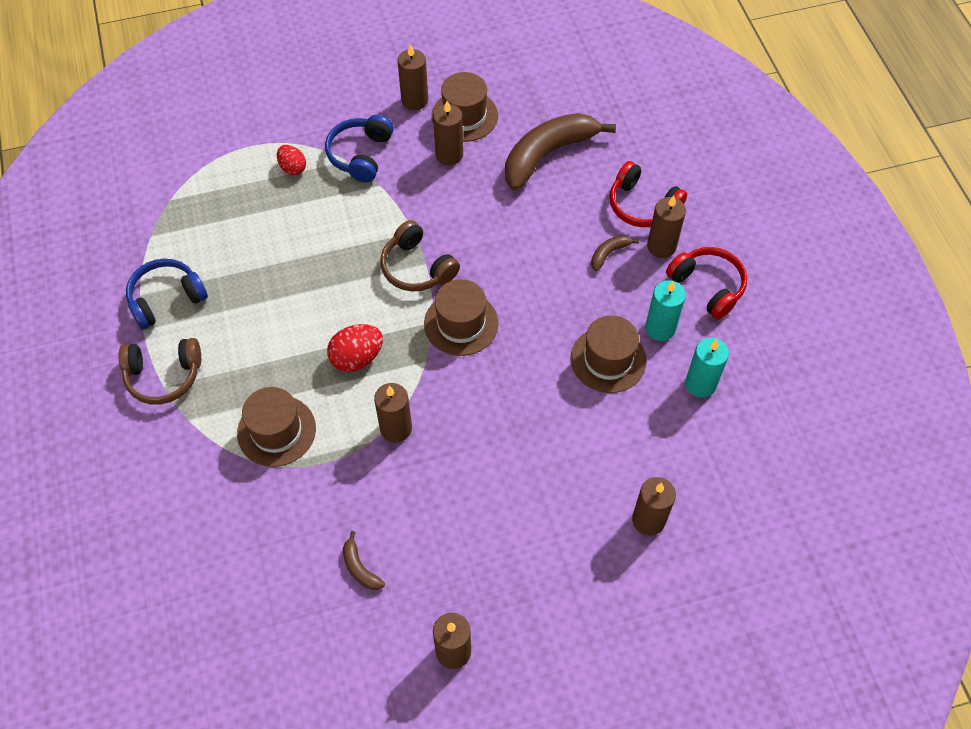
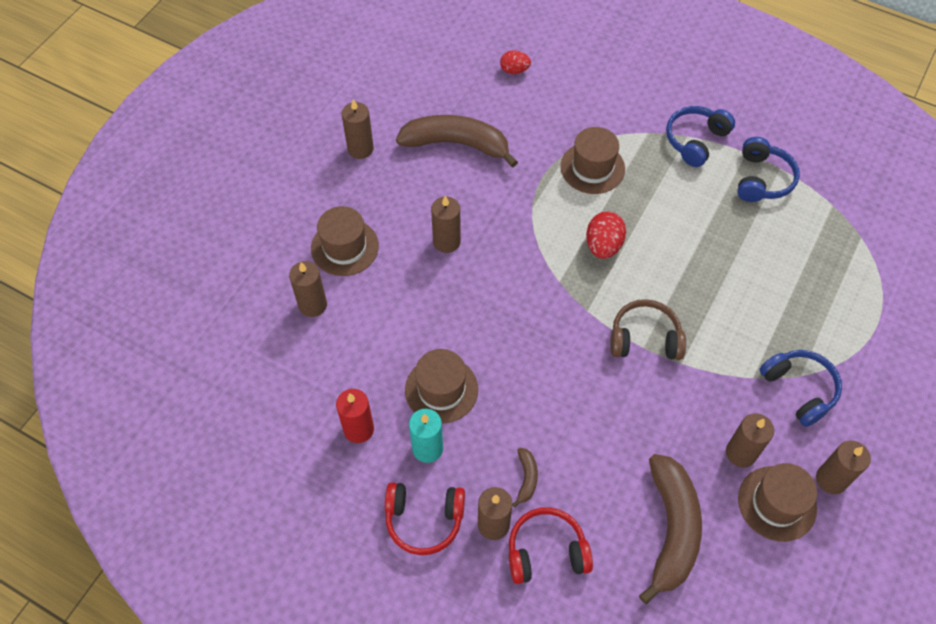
camera: 135 degrees right, 0 degrees up
(164, 376) = (695, 140): brown headphones -> blue headphones
(293, 168) = (826, 333): red egg -> red egg (514, 70)
(360, 568) = (456, 144): brown banana -> brown banana, size x2.37
(396, 428) = (526, 227): brown candle -> brown candle (446, 241)
(461, 323) = (567, 326): brown hat -> brown hat (345, 247)
(700, 384) = (358, 429): turquoise candle -> red candle

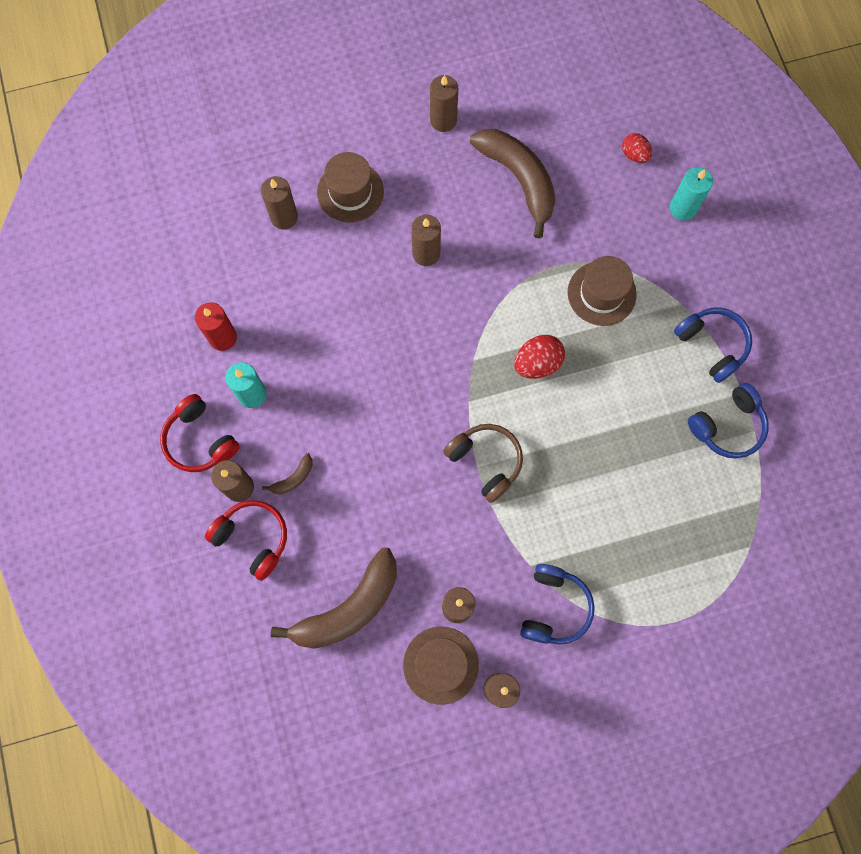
camera: 45 degrees right, 15 degrees up
(441, 389) = (304, 362): brown hat -> none
(582, 77) = (683, 208): none -> turquoise candle
(695, 140) = (712, 345): blue headphones -> blue headphones turned 60 degrees clockwise

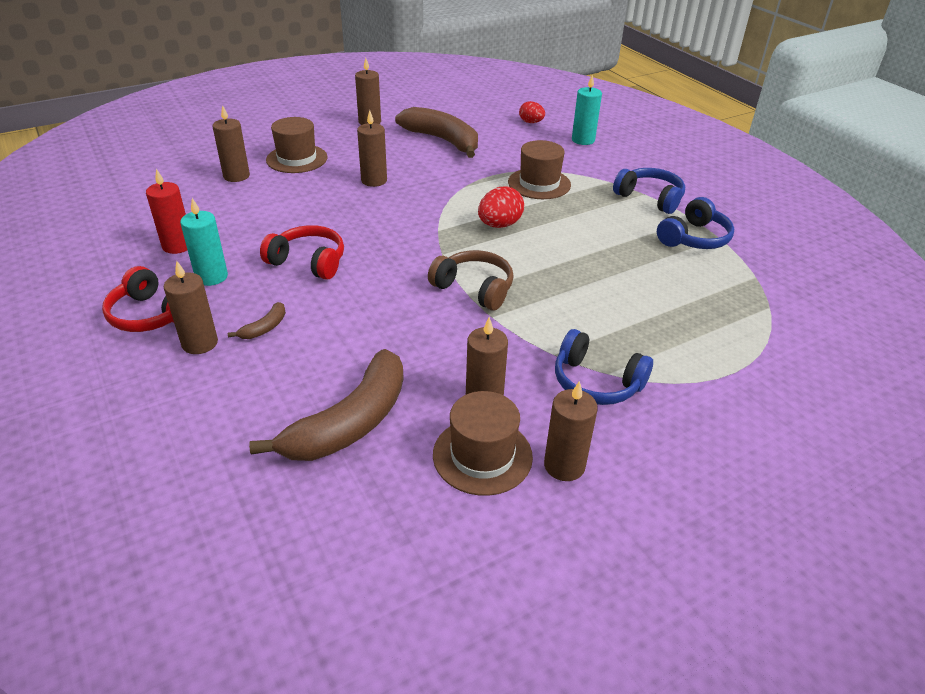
camera: 15 degrees left, 35 degrees down
(253, 538) = (219, 381): red headphones -> red headphones (308, 262)
(554, 607) = (596, 382): blue headphones -> blue headphones turned 120 degrees clockwise

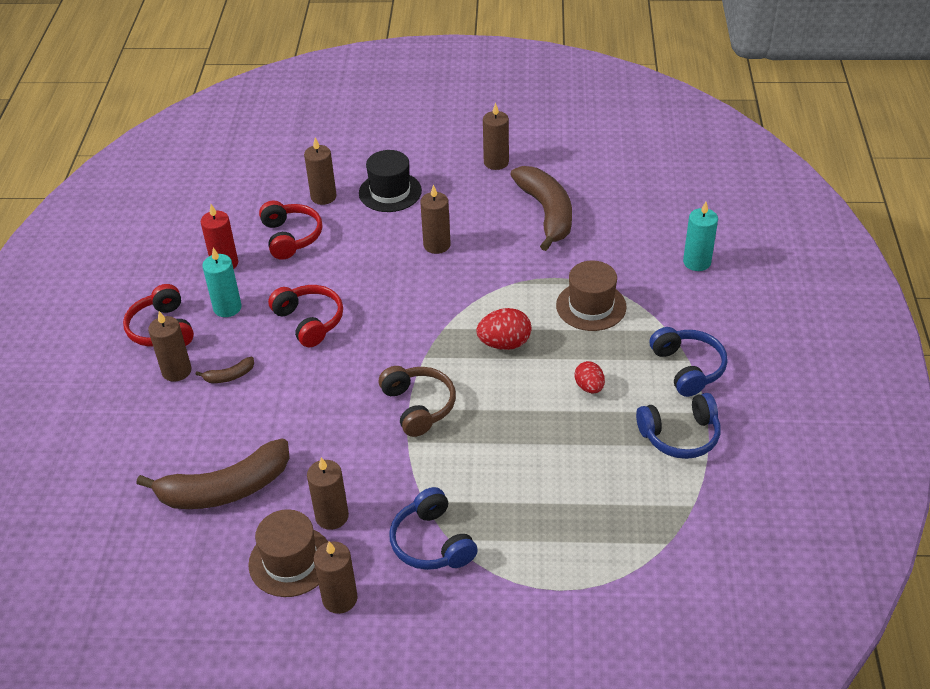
camera: 35 degrees right, 5 degrees up
(230, 210) = (291, 237): none -> red headphones
(297, 159) = (390, 192): brown hat -> black hat
(531, 122) = (664, 217): red egg -> red egg (589, 387)

